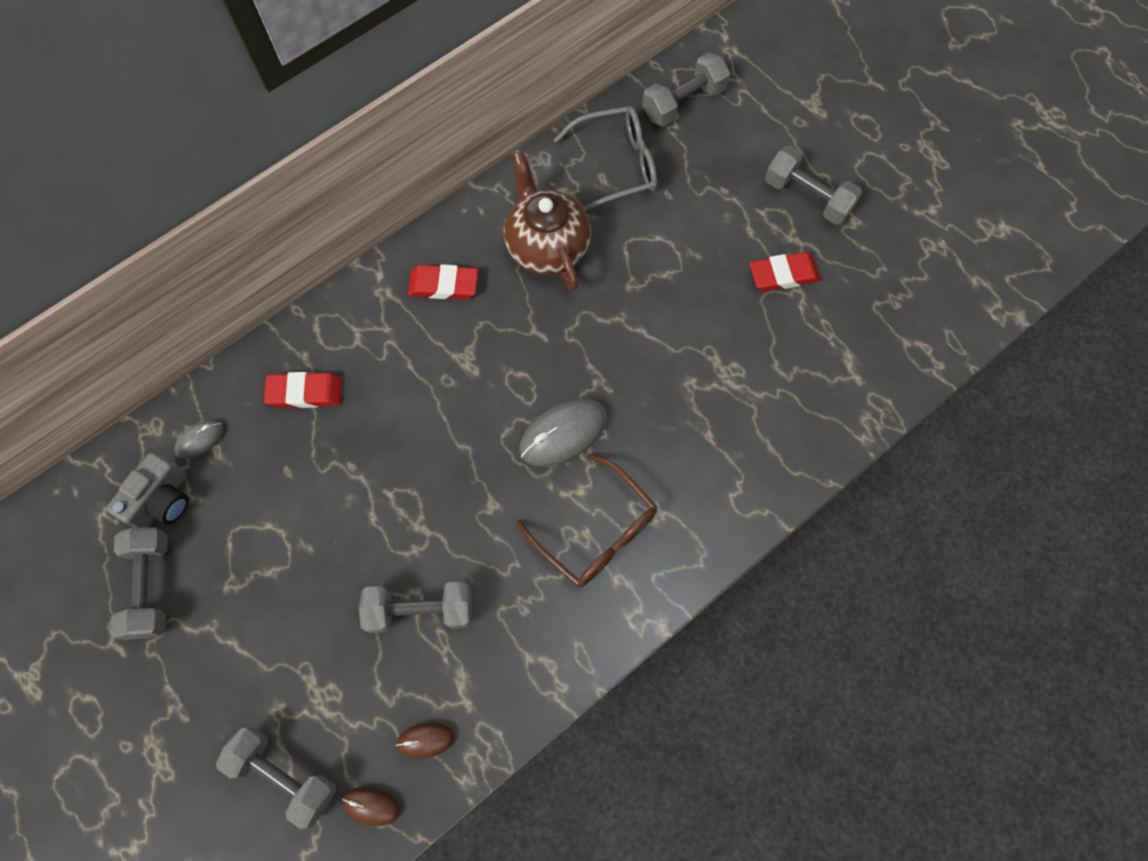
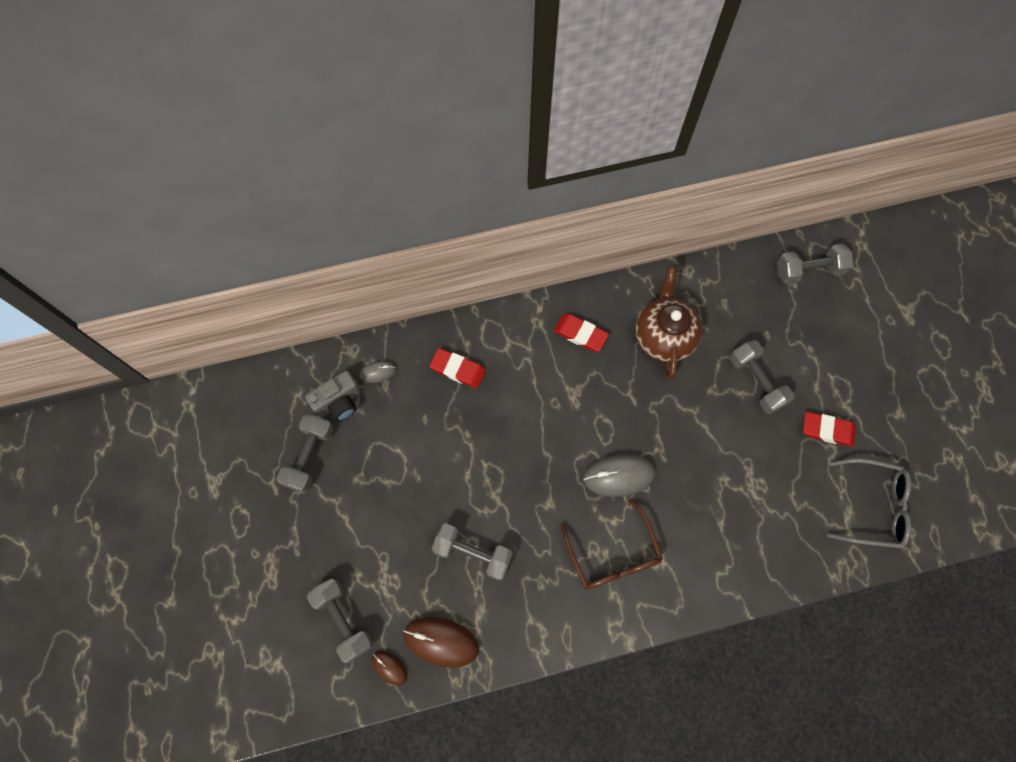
camera: 25 degrees right, 0 degrees up
(425, 740) = (441, 642): brown mouse -> brown mouse, size x1.86
(615, 166) = (738, 298): grey glasses -> grey glasses (872, 506)
(807, 196) = (871, 379): grey dumbbell -> grey dumbbell (756, 382)

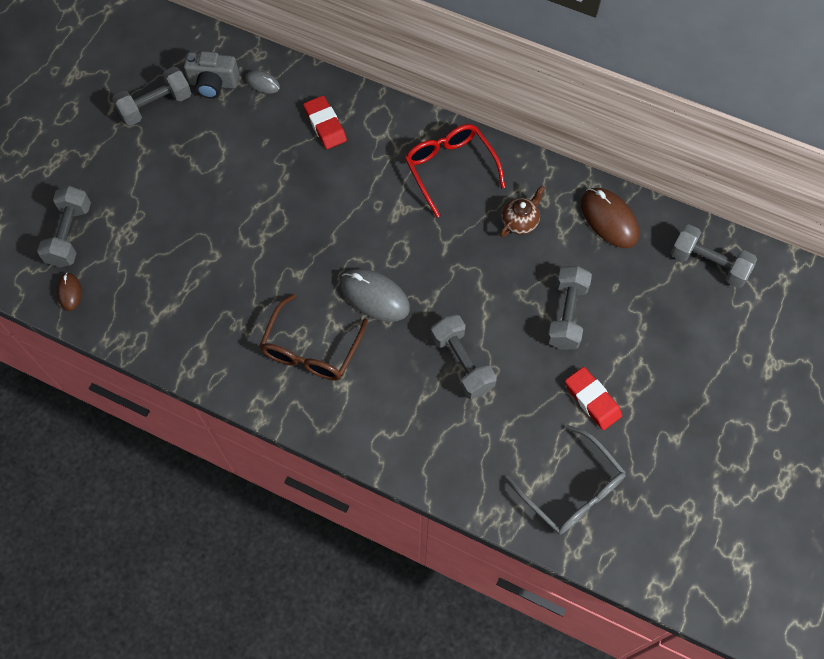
camera: 40 degrees right, 5 degrees down
(441, 642) = (122, 305): brown mouse -> brown mouse (609, 219)
(473, 553) = (206, 263): grey dumbbell -> grey dumbbell (462, 363)
(580, 334) = (450, 169): red eraser -> red glasses
(664, 337) = (520, 222): brown teapot -> brown teapot, size x0.54

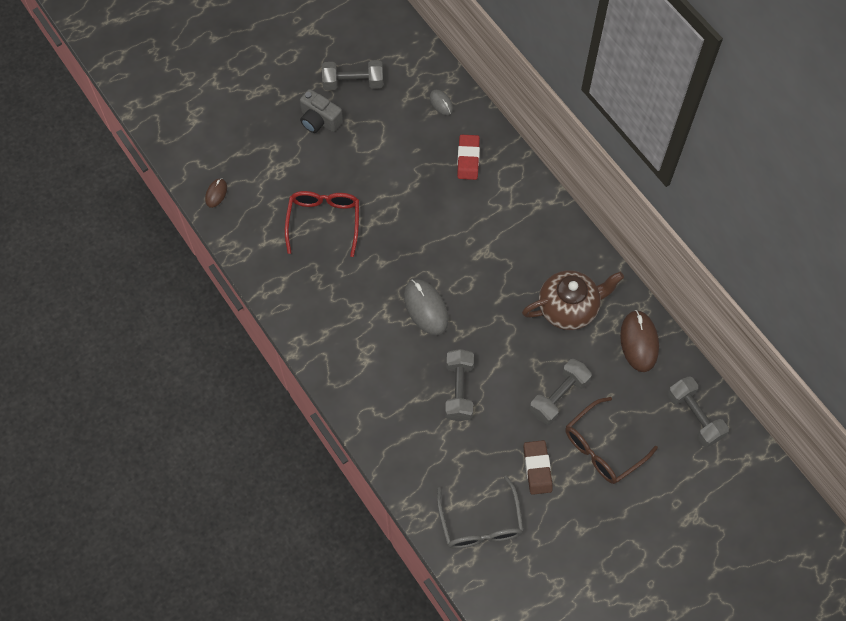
camera: 30 degrees right, 0 degrees up
(70, 235) = (239, 151): grey dumbbell -> none
(213, 84) = (404, 86): grey camera -> grey camera (319, 120)
(311, 349) = (358, 322): brown glasses -> brown glasses (603, 447)
(450, 169) = (541, 241): red glasses -> red glasses (324, 222)
(520, 222) = (569, 308): brown teapot -> brown teapot, size x1.85
(592, 400) = (537, 468): red eraser -> brown eraser

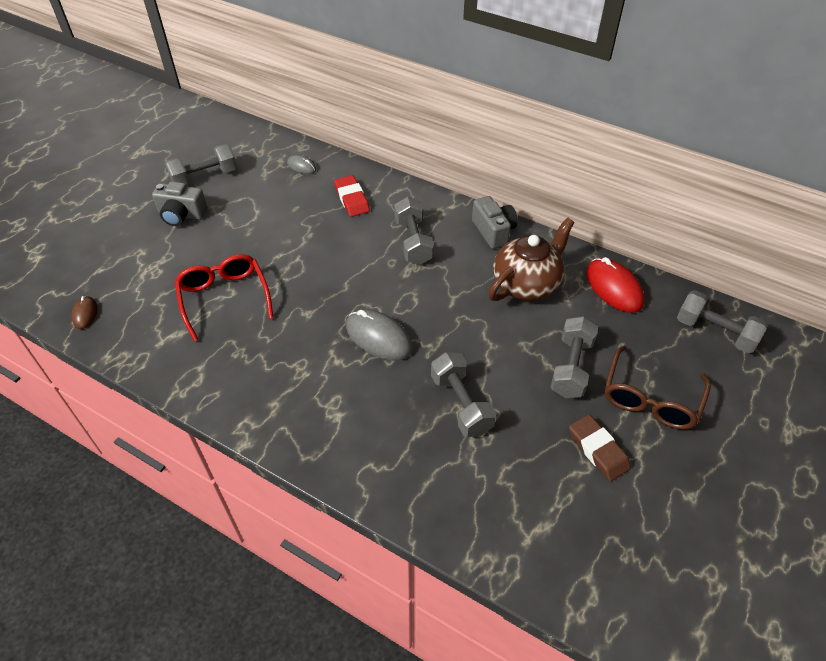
camera: 25 degrees left, 15 degrees down
(480, 522) = (574, 542): grey glasses -> none
(498, 227) = (413, 242): none -> grey dumbbell
(572, 244) = (493, 231): none -> grey camera
(639, 342) = (613, 288): brown mouse -> red mouse

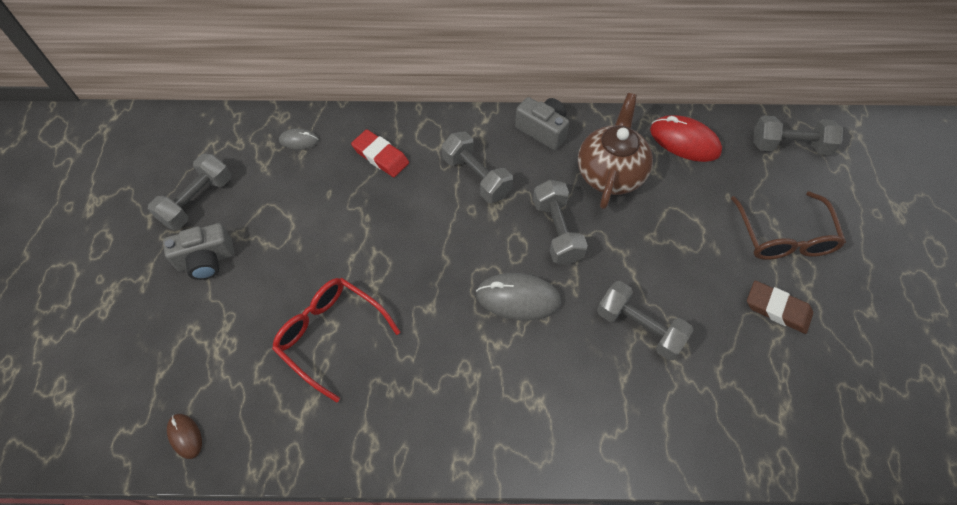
camera: 30 degrees left, 10 degrees up
(571, 367) = (703, 240): grey dumbbell -> grey dumbbell (557, 231)

